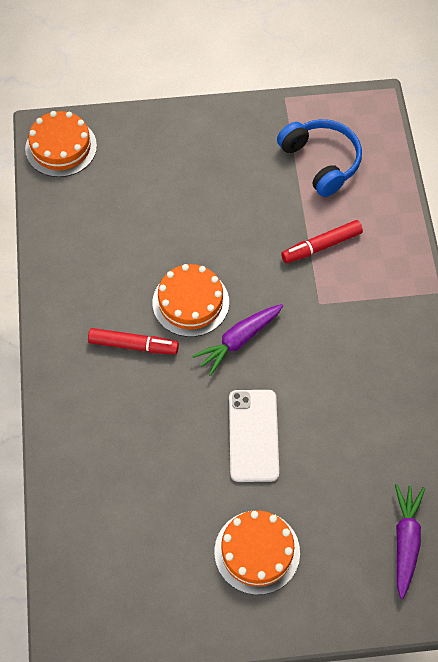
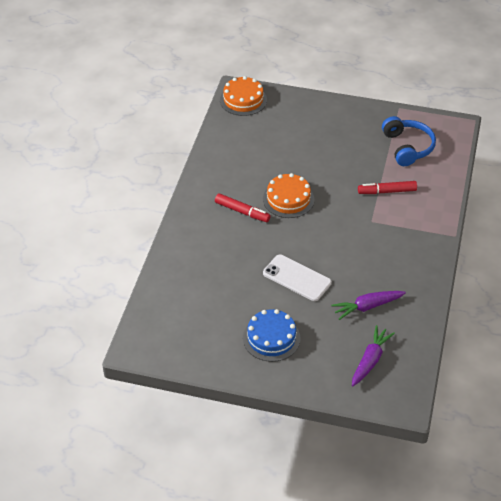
camera: 20 degrees right, 15 degrees down
(238, 341) = (310, 227): purple carrot -> purple carrot (367, 307)
(253, 435) = (297, 278): white phone -> white phone turned 75 degrees counterclockwise
(257, 552) = (271, 338): orange cake -> blue cake

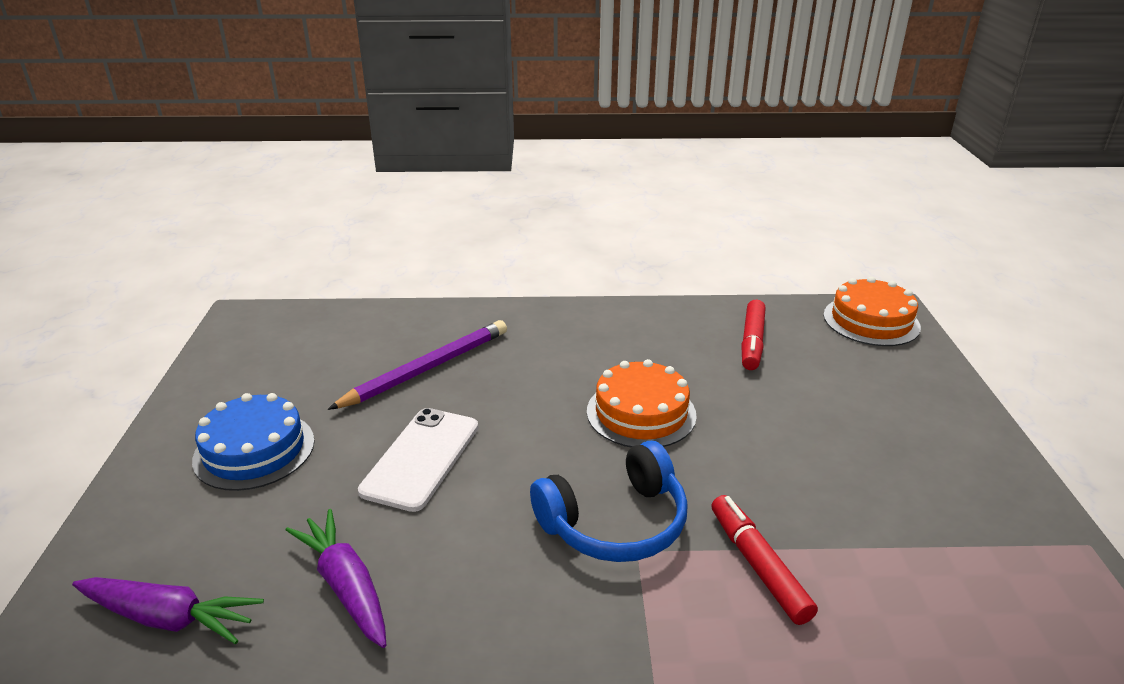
camera: 75 degrees right, 15 degrees down
(224, 269) = (427, 368): none -> purple pencil
(242, 212) = (578, 365): red marker -> red marker (752, 342)
(407, 147) = (955, 585): blue headphones -> blue headphones (615, 523)

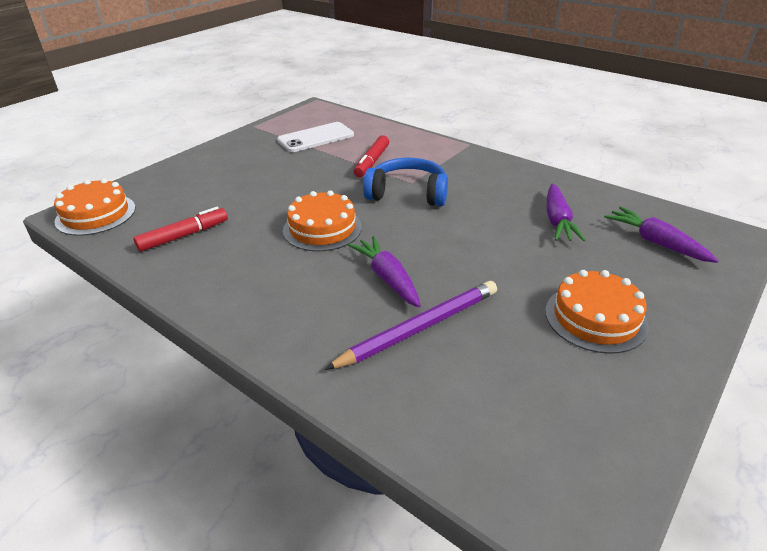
camera: 140 degrees left, 5 degrees up
(254, 450) = (595, 318): blue cake -> orange cake
(421, 458) = (478, 261): white phone -> white phone (316, 138)
(427, 368) = (419, 328): purple pencil -> purple pencil turned 150 degrees clockwise
(502, 394) = (387, 278): none -> purple carrot

